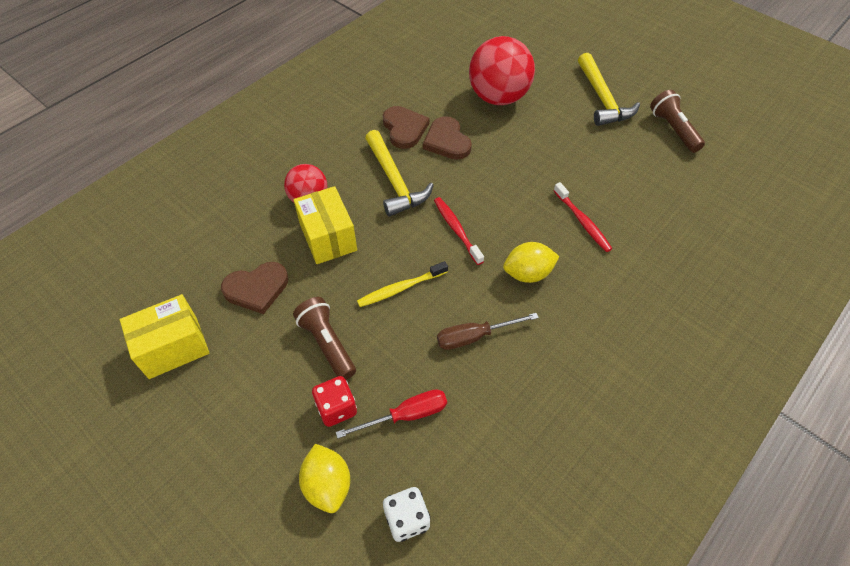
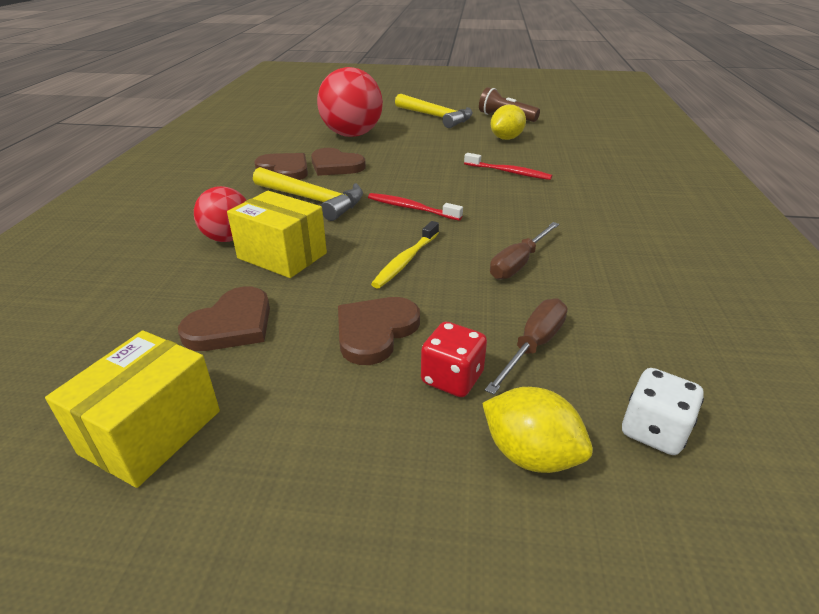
camera: 35 degrees left, 20 degrees down
(327, 344) = (375, 331): brown flashlight -> brown heart
(406, 415) = (533, 346): red screwdriver -> brown screwdriver
(528, 273) = (508, 211): yellow lemon -> yellow lemon (506, 138)

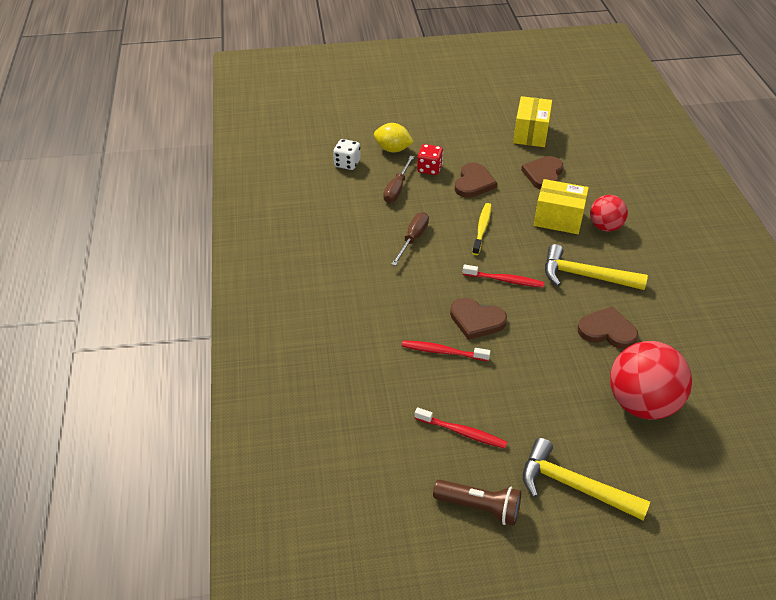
camera: 165 degrees right, 10 degrees up
(284, 170) = (646, 314): brown heart -> brown heart (476, 320)
(506, 138) = (462, 432): yellow lemon -> red toothbrush

